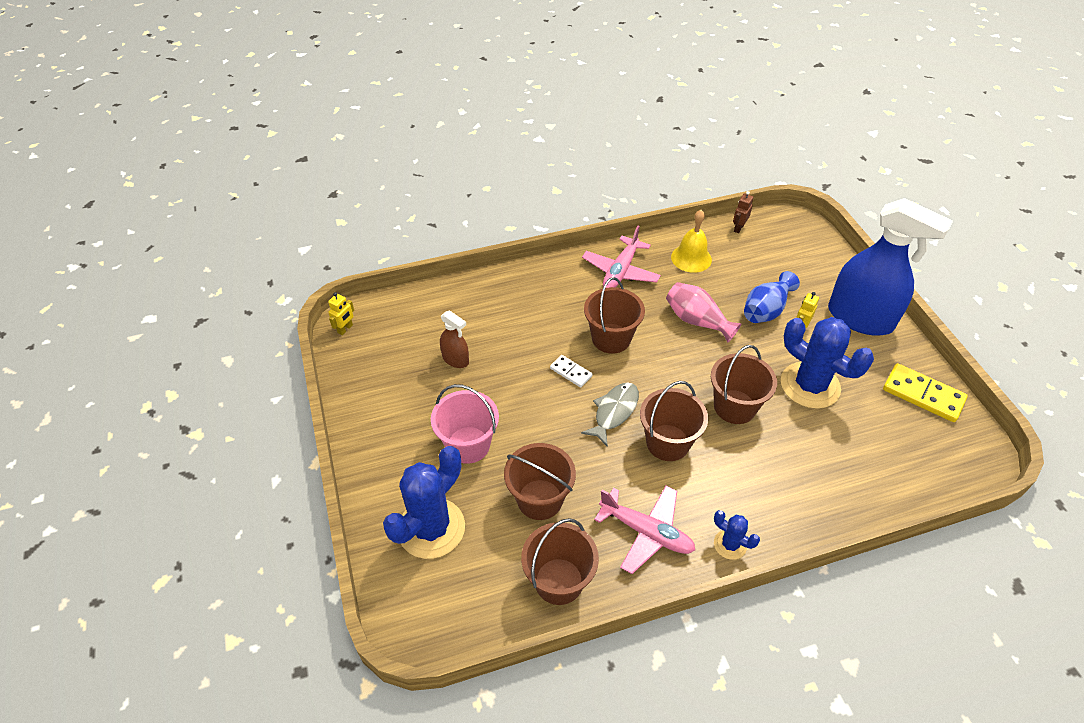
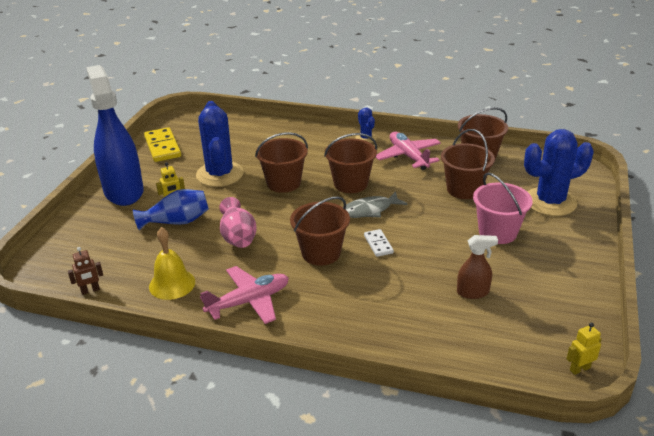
camera: 145 degrees left, 15 degrees down
(455, 359) = (473, 292): brown spray bottle -> brown spray bottle turned 105 degrees clockwise

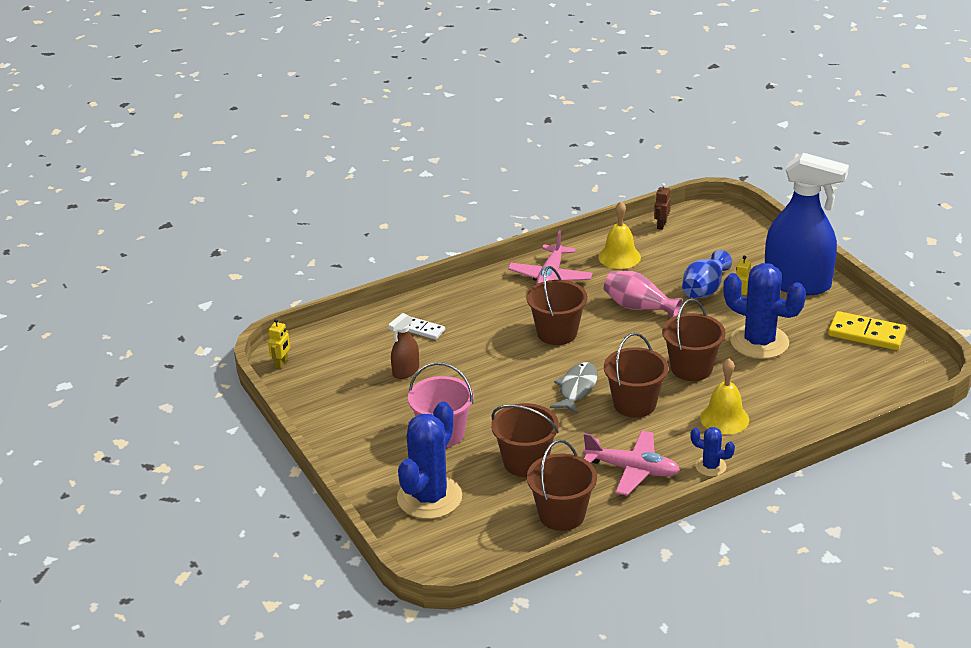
camera: 135 degrees right, 0 degrees up
(317, 152) = (724, 418): none -> yellow bell
(378, 244) = (525, 365): white domino -> white domino (424, 330)

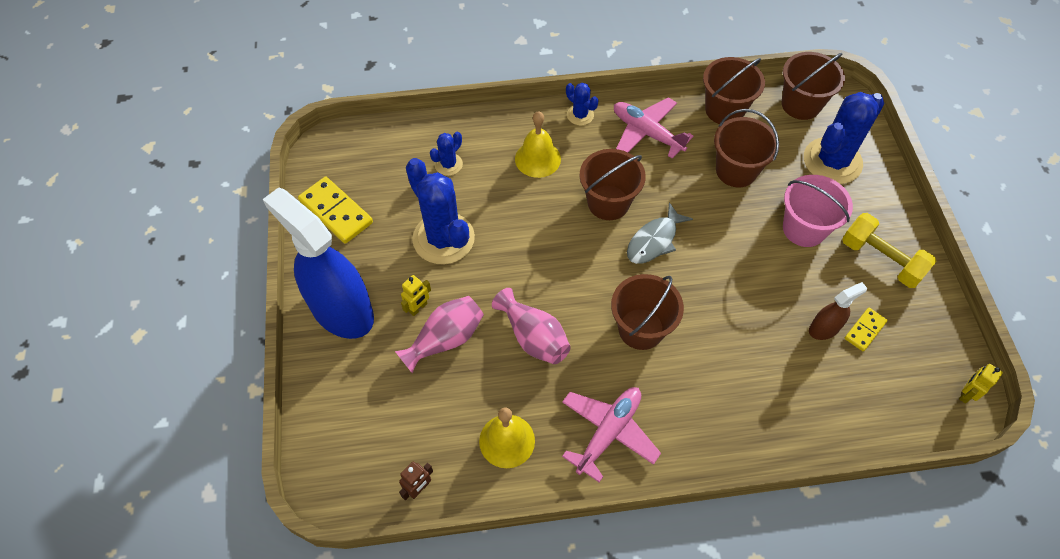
camera: 160 degrees left, 25 degrees up
(364, 430) = (881, 259): none -> yellow dumbbell
(371, 379) = (864, 330): none -> yellow domino
(424, 330) = (789, 390): white domino -> none
(691, 368) = (530, 228): brown bucket -> brown bucket (801, 104)
(704, 289) = (445, 339): blue vase -> pink vase
(803, 391) = (448, 164): none -> blue cactus

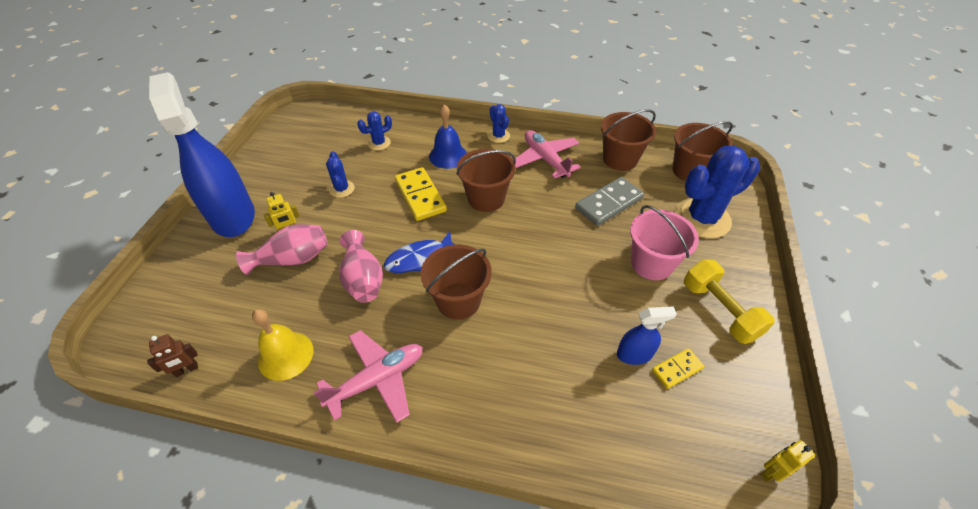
camera: 20 degrees right, 10 degrees down
(336, 212) = (278, 152): yellow domino -> yellow domino (420, 196)
(443, 238) = (342, 189): blue cactus -> blue cactus, size x0.48
(537, 159) = (448, 155): yellow bell -> blue bell
(577, 295) = (419, 258): none -> blue fish
(654, 240) = (509, 236): grey fish -> none
(736, 170) = (609, 203): brown bucket -> grey domino
(824, 328) = (634, 354): brown spray bottle -> blue spray bottle

